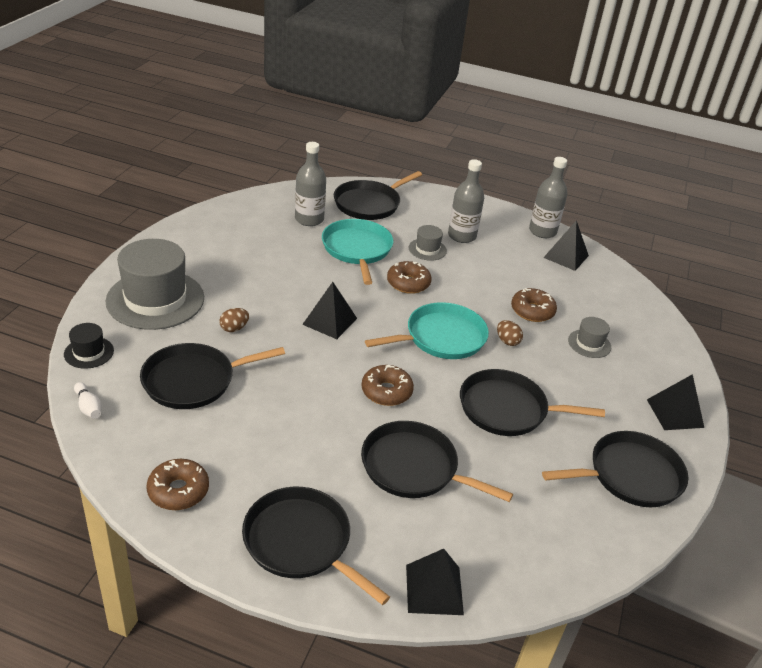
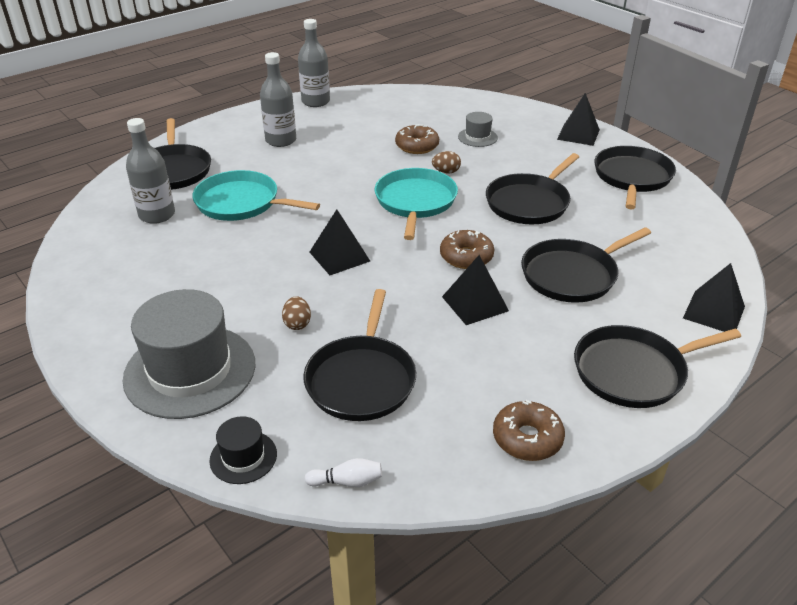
camera: 55 degrees left, 0 degrees up
(408, 283) = (323, 192): brown donut -> none
(427, 249) = (282, 165): grey hat -> none
(566, 256) = (360, 105): black pyramid -> black pyramid (475, 304)

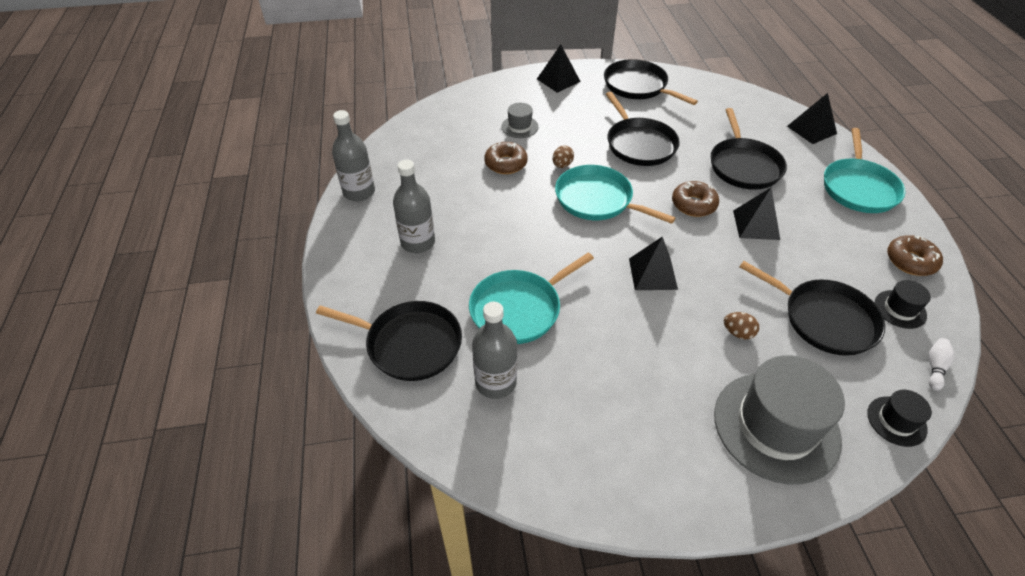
camera: 60 degrees left, 10 degrees up
(426, 439) = (900, 309): none -> black hat
(634, 371) = (858, 187): black pan -> turquoise pan

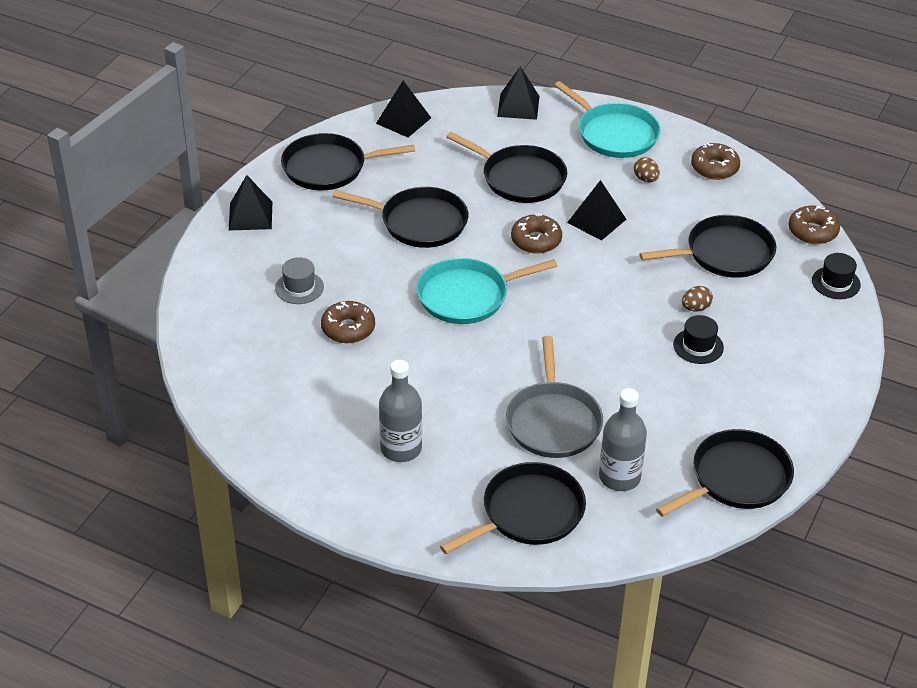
camera: 55 degrees left, 5 degrees down
(359, 192) = (275, 459): grey bottle -> none
(519, 309) = (553, 421): turquoise pan -> grey pan
(562, 165) = (393, 291): brown egg -> brown egg (646, 179)
(567, 471) = (736, 478): none -> black pan
(652, 273) = (591, 316): black pyramid -> black pyramid (403, 120)
(776, 426) = (791, 344): grey hat -> none
(900, 309) = (751, 209): black hat -> black hat (698, 346)
(935, 367) = (812, 231): white bowling pin -> brown donut

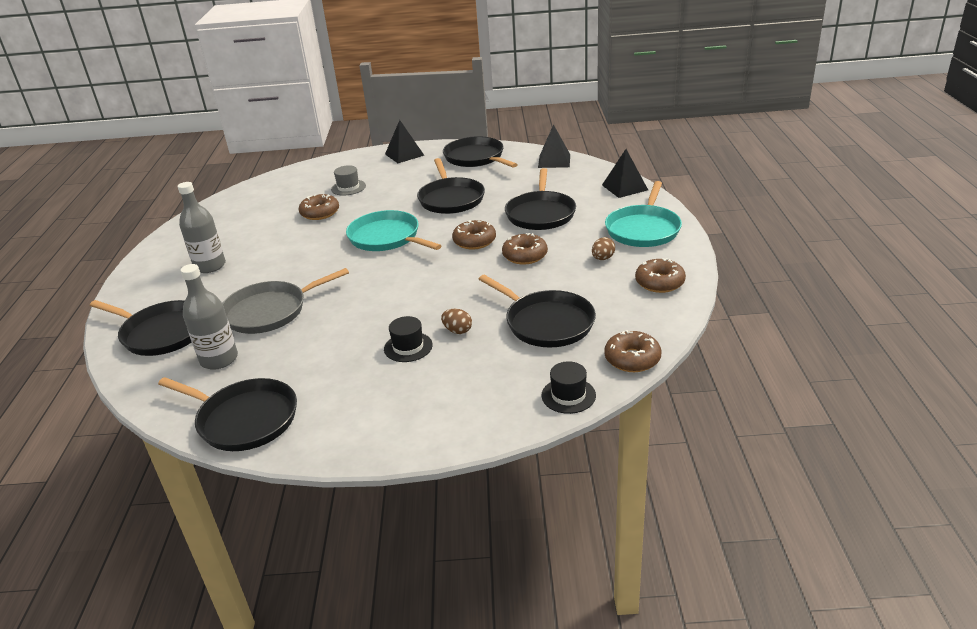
camera: 65 degrees right, 10 degrees down
(596, 220) = (525, 255): black pyramid -> brown donut

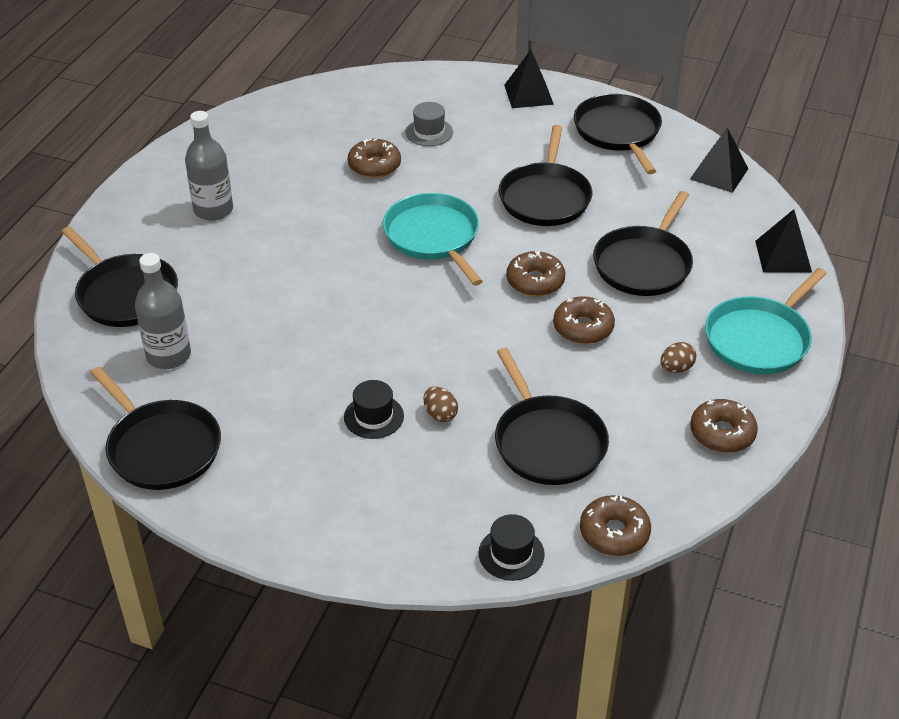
camera: 20 degrees right, 10 degrees up
(270, 311) = (249, 306): grey pan -> none

